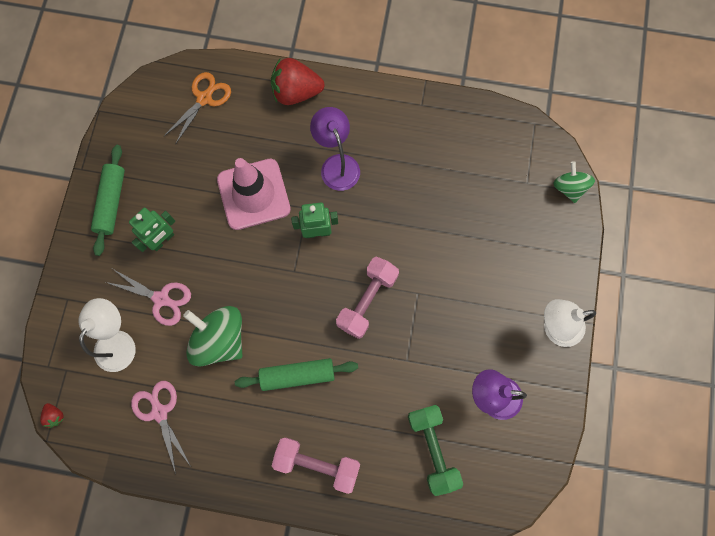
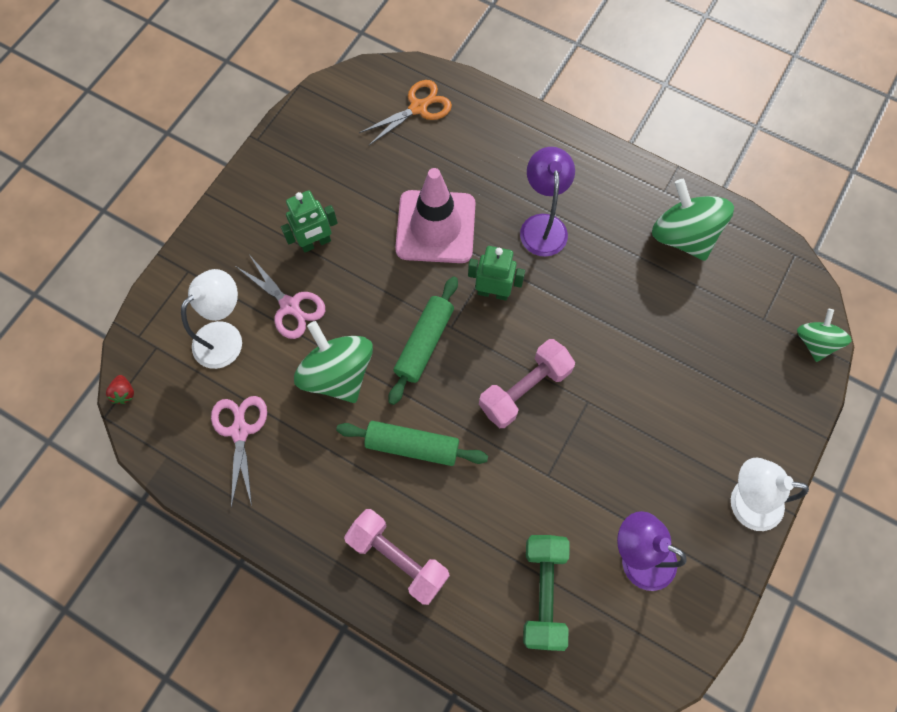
camera: 20 degrees right, 5 degrees down
(112, 202) = (276, 185): green rolling pin -> green rolling pin (424, 343)
(296, 92) = (523, 133): red strawberry -> none
(446, 137) = (682, 236): none -> green spinning top

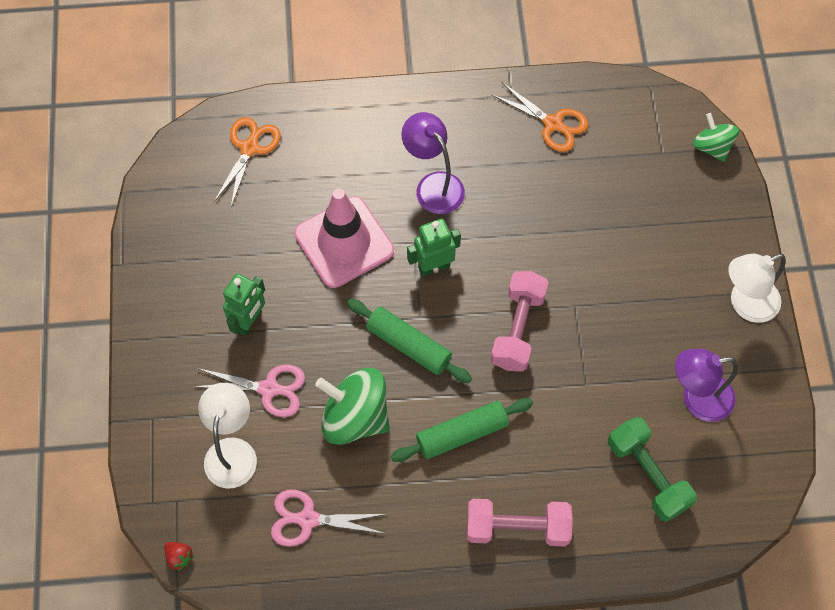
camera: 35 degrees left, 5 degrees down
(240, 431) = (308, 519): pink scissors -> pink scissors turned 45 degrees counterclockwise
(424, 343) = (409, 345): green rolling pin -> green rolling pin turned 45 degrees counterclockwise
(682, 236) = (553, 124): green spinning top -> orange scissors

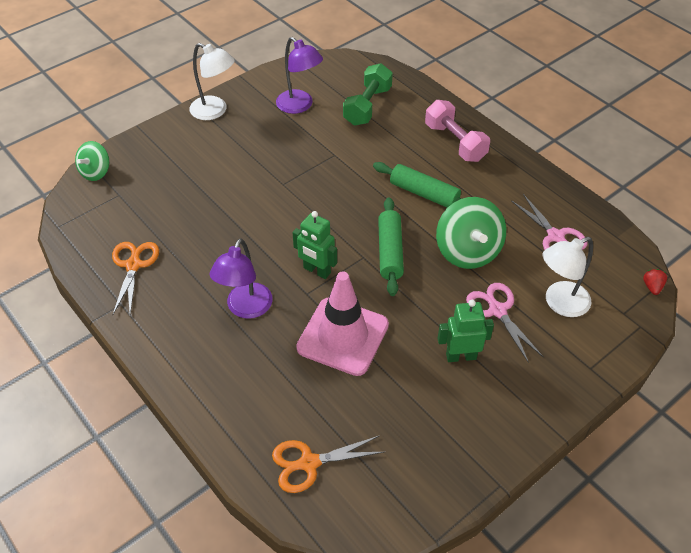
camera: 125 degrees left, 15 degrees down
(518, 329) = (325, 203): pink dumbbell -> none

